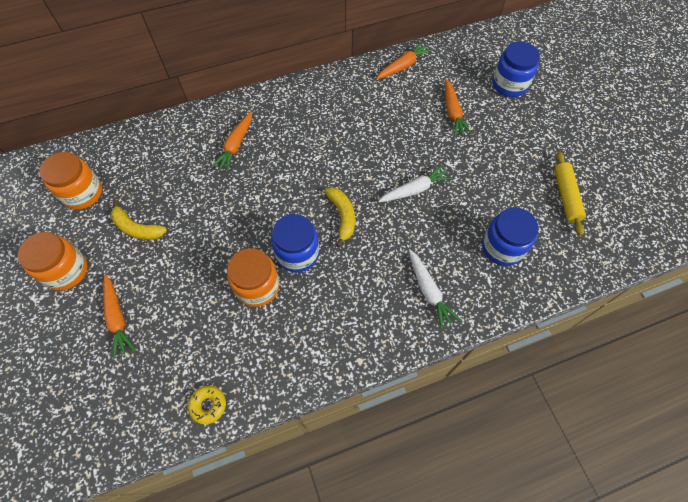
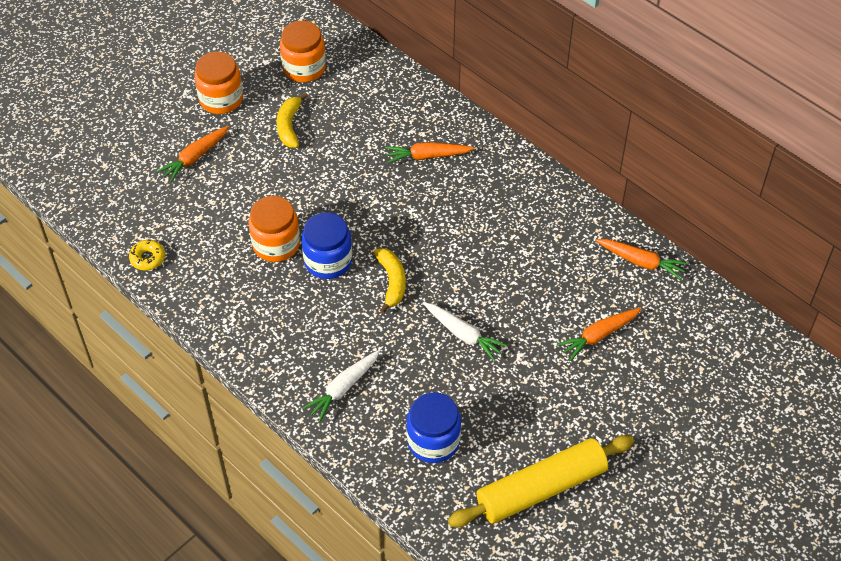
camera: 65 degrees right, 10 degrees down
(342, 216) = (392, 282): yellow banana -> yellow banana turned 60 degrees counterclockwise
(509, 84) = (685, 382): blue jar -> none
(566, 196) = (541, 489): yellow rolling pin -> yellow rolling pin, size x1.65

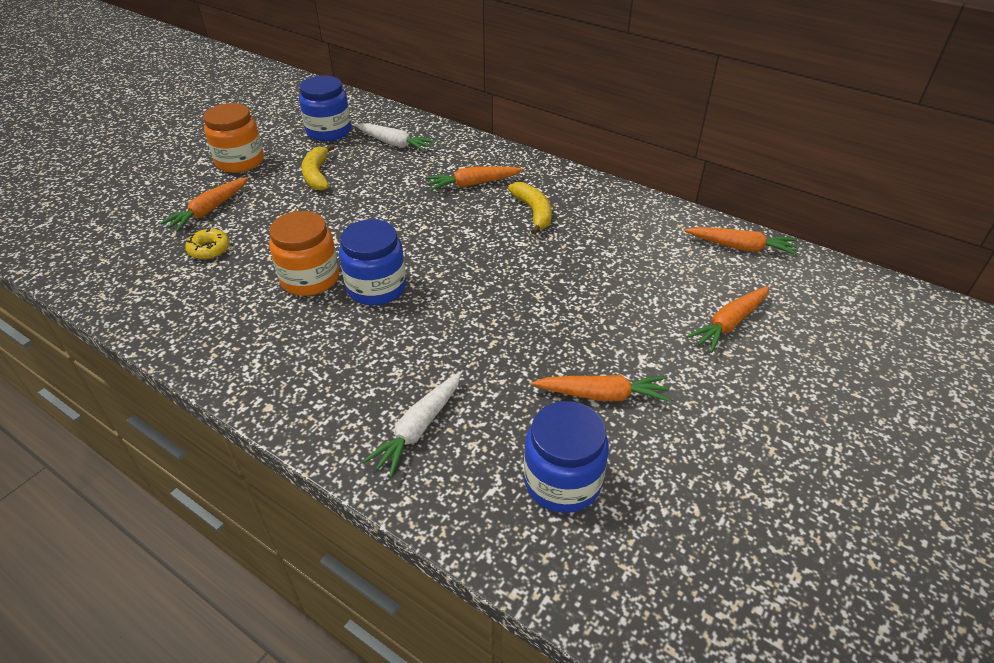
camera: 10 degrees left, 10 degrees down
(147, 258) = (143, 311): yellow donut -> yellow donut (209, 249)
(304, 68) = (329, 131): orange jar -> blue jar
(392, 282) = (459, 299): yellow banana -> yellow banana (533, 212)
(463, 334) = (563, 343): white carrot -> white carrot (394, 144)
(480, 382) = (602, 395): none -> orange carrot
(541, 489) = (741, 525): yellow rolling pin -> none

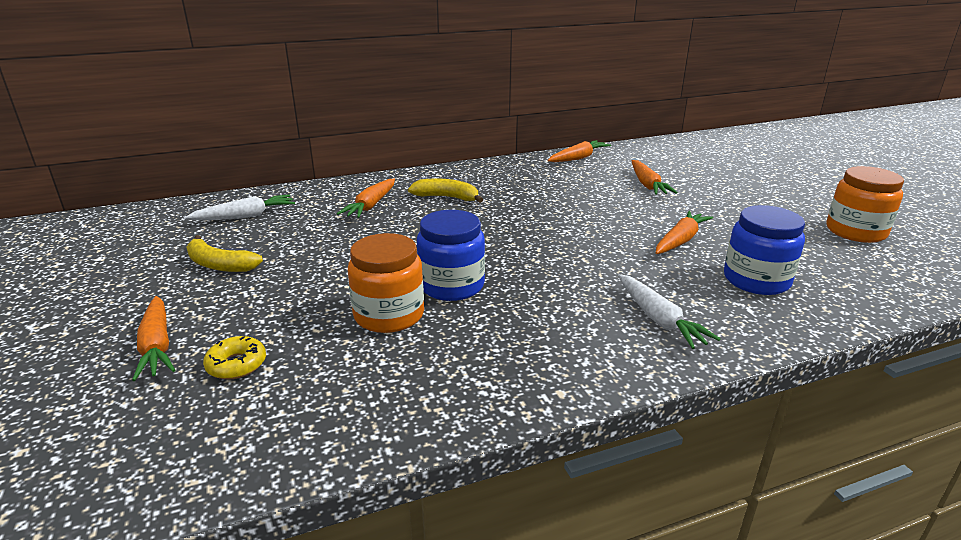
camera: 55 degrees left, 15 degrees down
(240, 161) = (97, 300): orange jar -> orange jar (855, 232)
(329, 131) = (154, 238): blue jar -> none

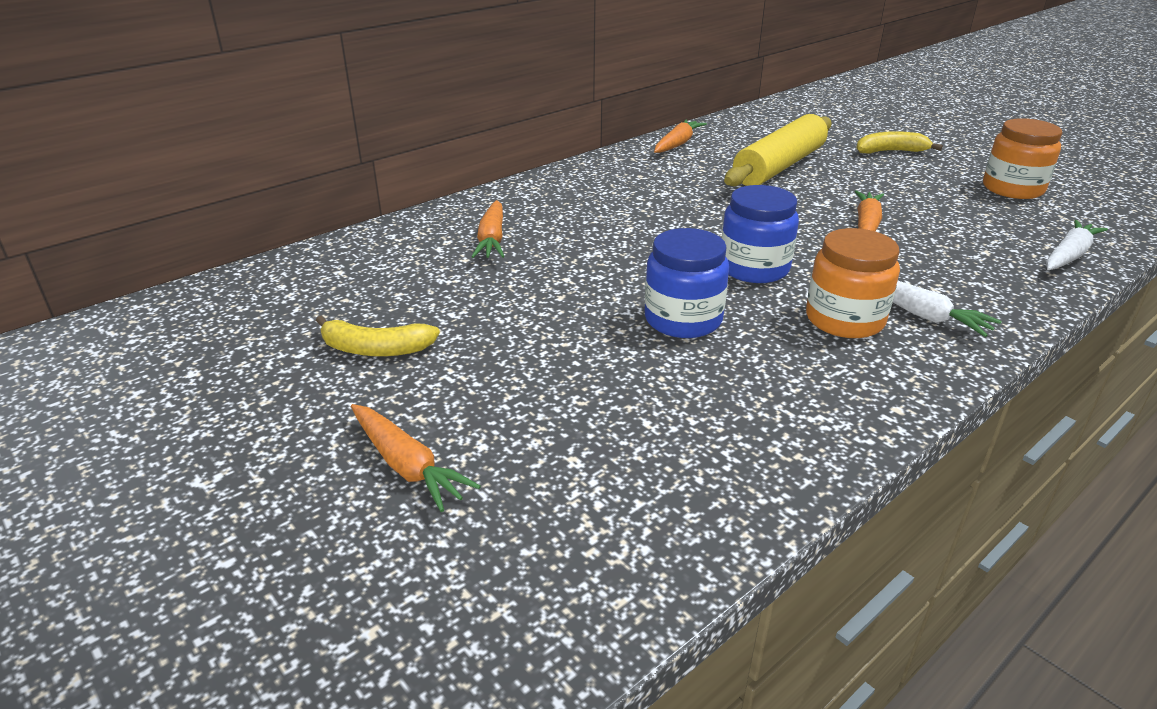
camera: 20 degrees left, 5 degrees up
(236, 365) = (531, 463): yellow donut -> none
(245, 216) = (341, 280): white carrot -> white carrot (1068, 255)
(389, 315) = (647, 367): orange jar -> orange jar (844, 320)
(447, 197) = (574, 215): yellow banana -> yellow banana (890, 151)
(647, 185) = (779, 166): orange carrot -> yellow rolling pin
(756, 280) = (970, 255): blue jar -> blue jar (754, 268)

